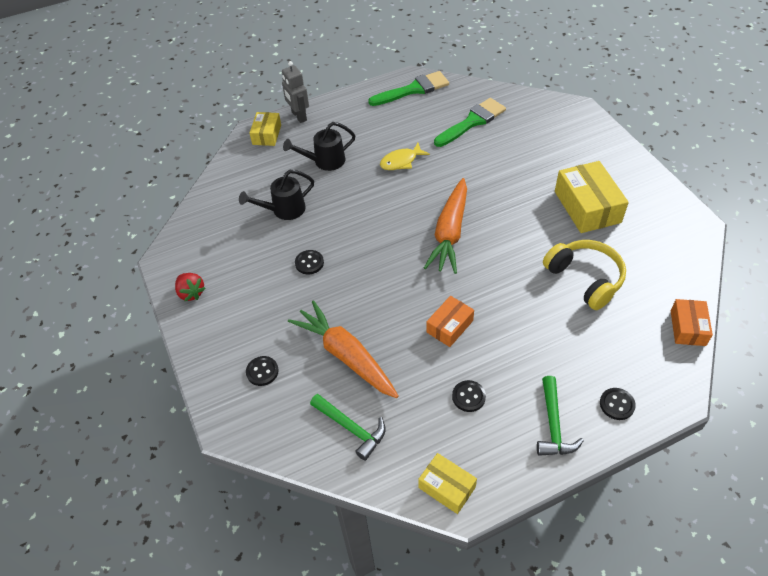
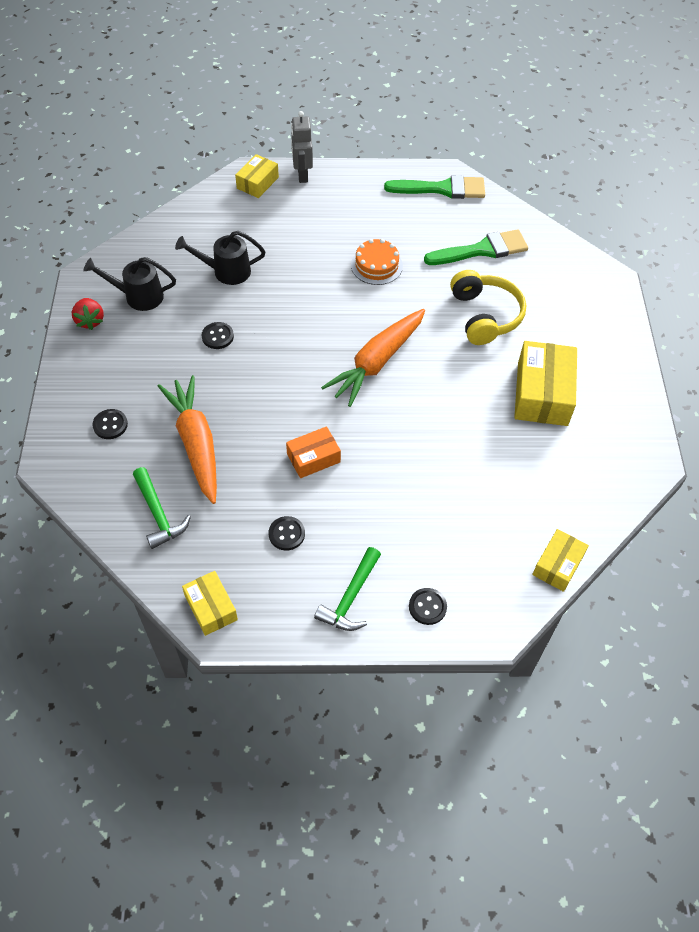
camera: 20 degrees right, 5 degrees up
(324, 161) = (298, 235): black watering can -> black watering can (138, 296)
(401, 161) = (376, 265): yellow fish -> orange cake
(585, 279) = (485, 469): yellow headphones -> yellow headphones (485, 315)
(688, 328) = (558, 565): orange box -> yellow box

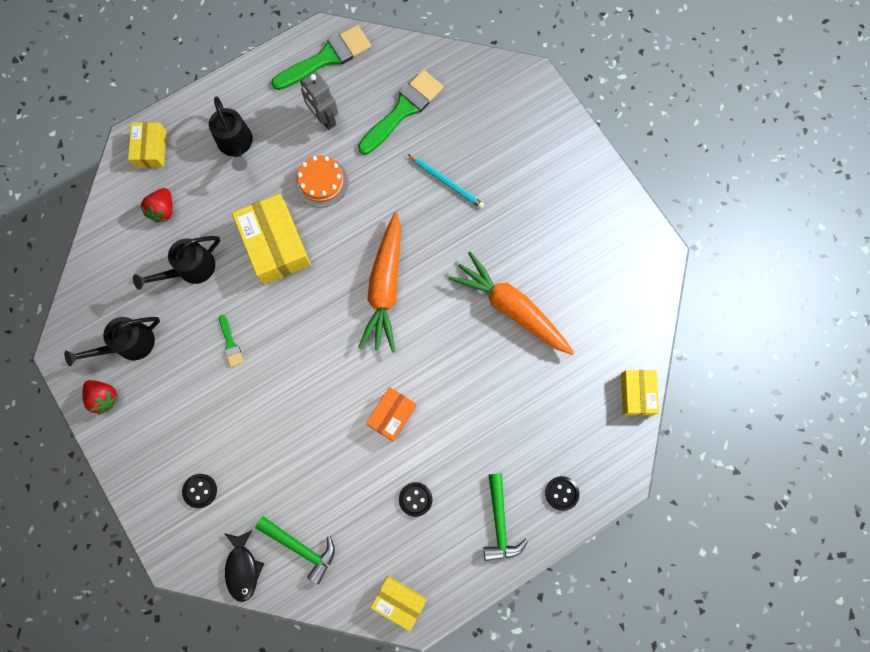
camera: 30 degrees left, 20 degrees up
(98, 501) = (242, 568): none -> black fish
(196, 443) = (286, 462): orange carrot -> orange carrot (511, 308)
(217, 336) = (230, 344): black button -> green brush
(236, 224) = (163, 210): none -> red strawberry
(302, 174) = (186, 115): grey robot -> grey robot (324, 118)
(326, 210) = (236, 145): none -> black watering can
(485, 315) = (447, 182): yellow headphones -> turquoise pencil
(542, 393) = (538, 236): yellow box -> yellow box (275, 245)

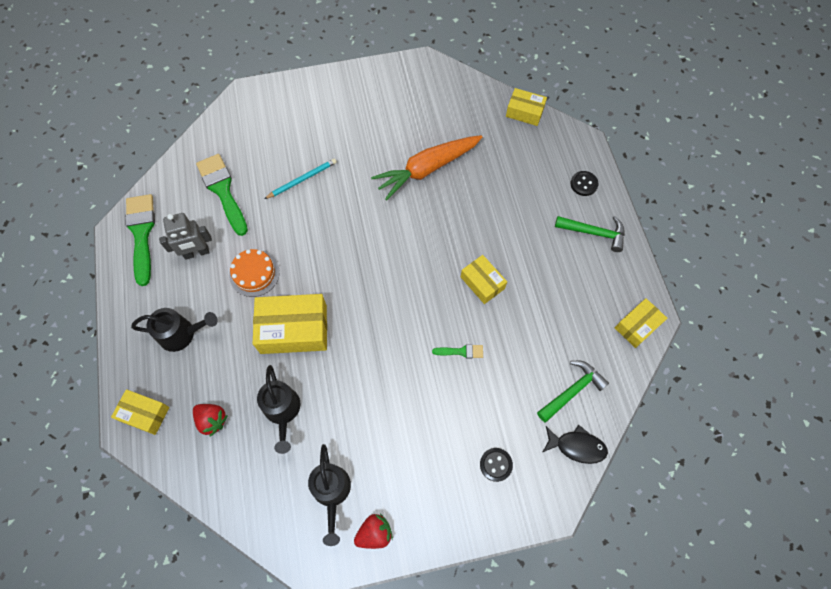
camera: 70 degrees left, 10 degrees down
(230, 344) = (369, 396): green brush -> green brush (461, 351)
(385, 287) = (371, 253): orange carrot -> none
(392, 415) = (482, 283): orange box -> yellow box
(415, 499) = (557, 287): black button -> none

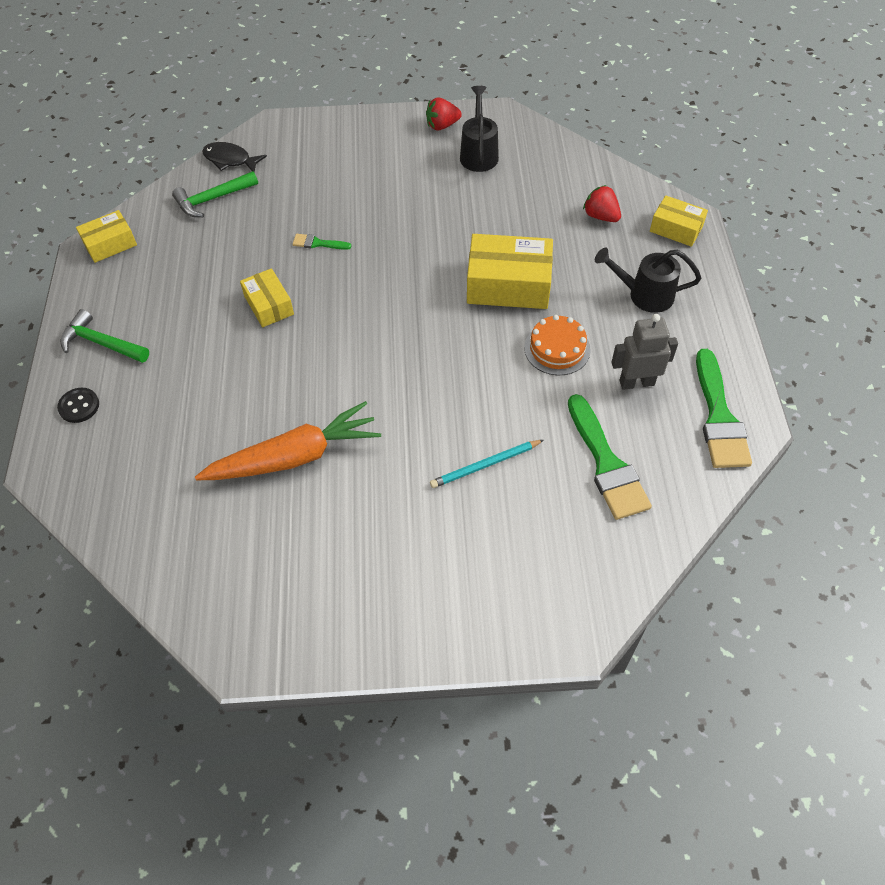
camera: 170 degrees left, 10 degrees down
(282, 412) = (524, 215): black watering can -> none
(496, 464) = (314, 156): black button -> none
(524, 112) = (107, 531): yellow box -> none

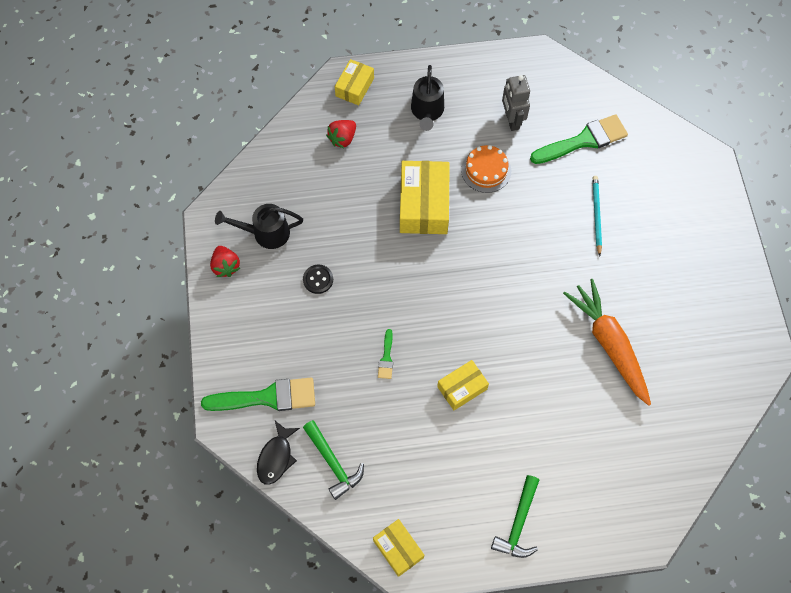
camera: 95 degrees left, 10 degrees up
(79, 406) = (586, 524): black button -> black button (318, 279)
(485, 465) = (596, 215): turquoise pencil -> turquoise pencil turned 150 degrees counterclockwise
(719, 417) = (535, 73): green brush -> green brush (267, 397)

